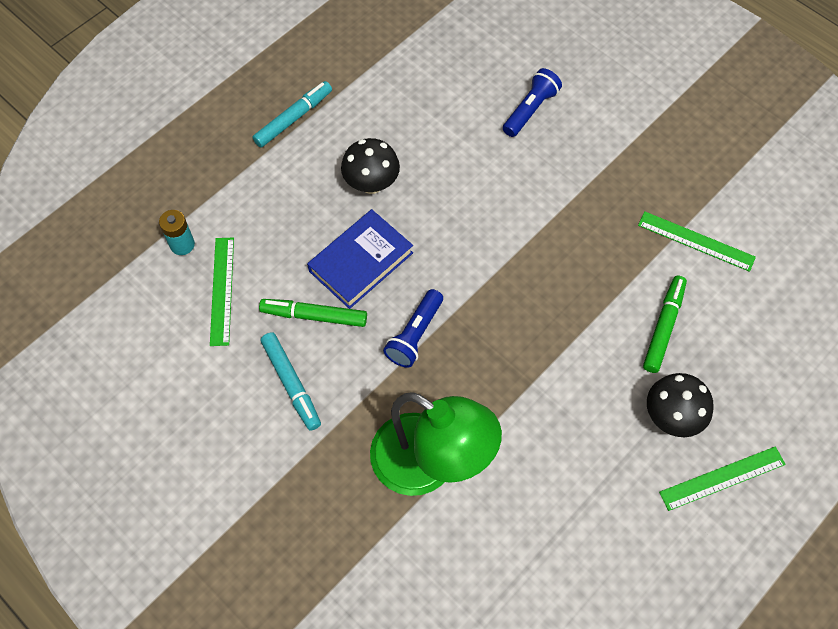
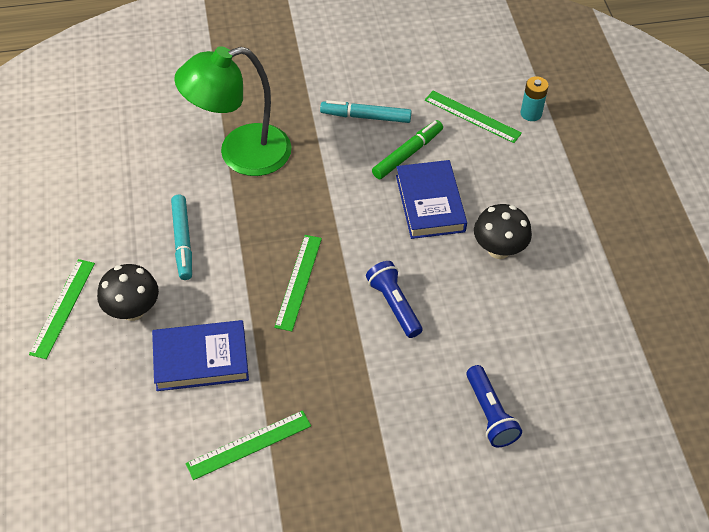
camera: 125 degrees right, 10 degrees down
(293, 118) = (608, 235): turquoise marker -> turquoise marker (182, 241)
(414, 335) = (341, 200): blue flashlight -> blue flashlight (394, 305)
(529, 308) = (298, 282): none -> green ruler
(663, 327) = (201, 359): green marker -> blue book

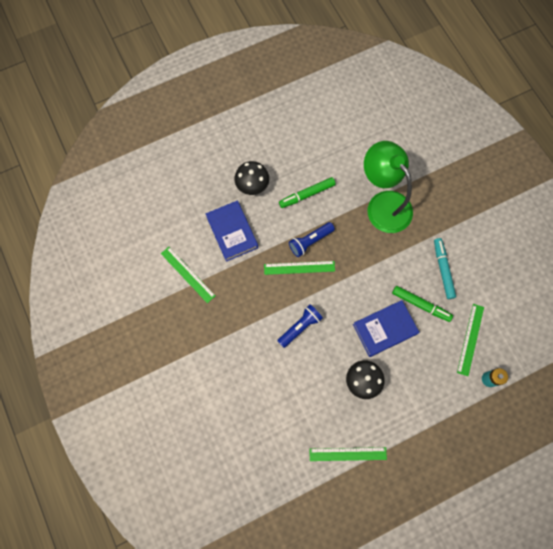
camera: 75 degrees right, 20 degrees up
(63, 308) = (243, 150): green ruler -> green ruler (348, 454)
(182, 241) = (307, 194): turquoise marker -> green marker
(490, 414) = (242, 400): blue flashlight -> blue flashlight (310, 241)

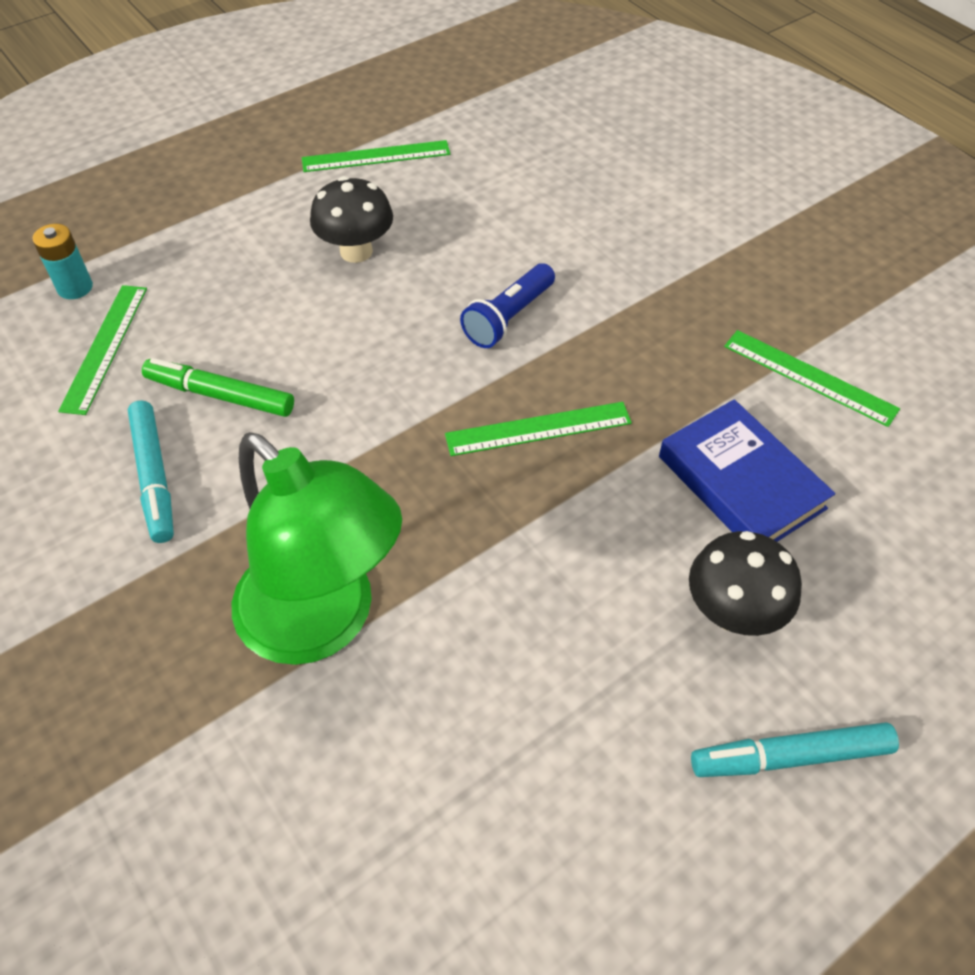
camera: 170 degrees right, 20 degrees down
(251, 142) = (790, 756): none -> turquoise marker
(307, 194) = (561, 613): green marker -> none
(310, 241) = (523, 491): blue flashlight -> none
(384, 329) = (310, 339): blue book -> none

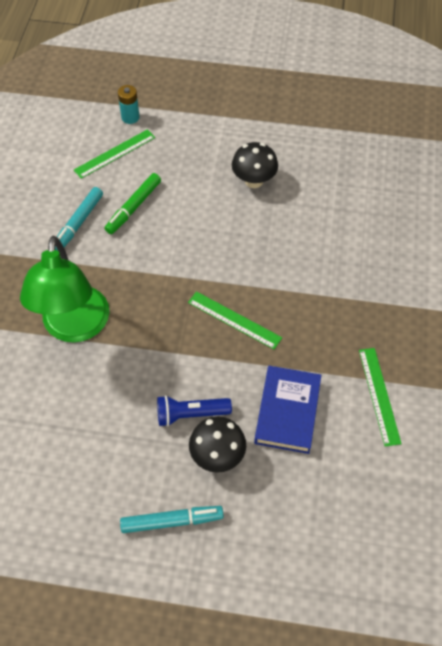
camera: 45 degrees right, 5 degrees up
(220, 395) = (133, 207): green marker -> green marker turned 120 degrees counterclockwise
(376, 156) = (316, 138): green ruler -> none
(508, 318) = (281, 261): blue flashlight -> blue flashlight (190, 414)
(790, 756) = (172, 521): turquoise marker -> turquoise marker turned 135 degrees clockwise

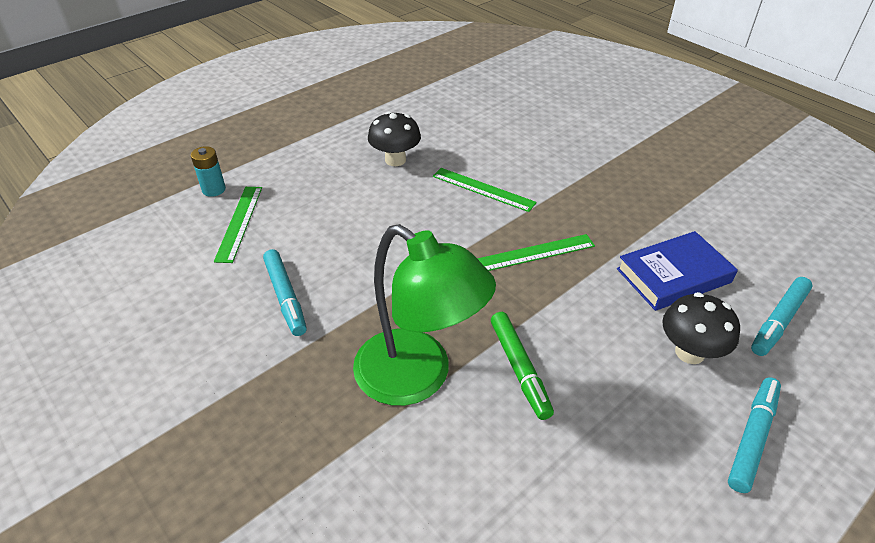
camera: 50 degrees left, 15 degrees down
(133, 207) = (322, 246): green marker -> green marker (519, 369)
(190, 414) = (621, 345): blue flashlight -> none
(287, 412) = (673, 275): blue book -> blue book turned 75 degrees counterclockwise
(297, 496) = (778, 321): none -> turquoise marker
(379, 395) = (700, 214): green ruler -> green ruler (483, 189)

